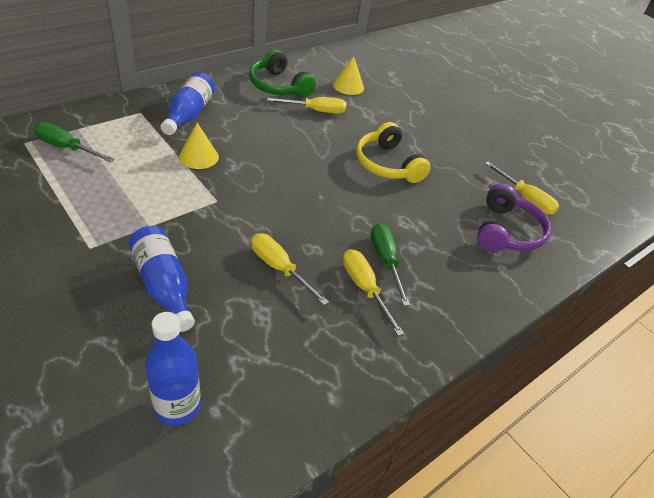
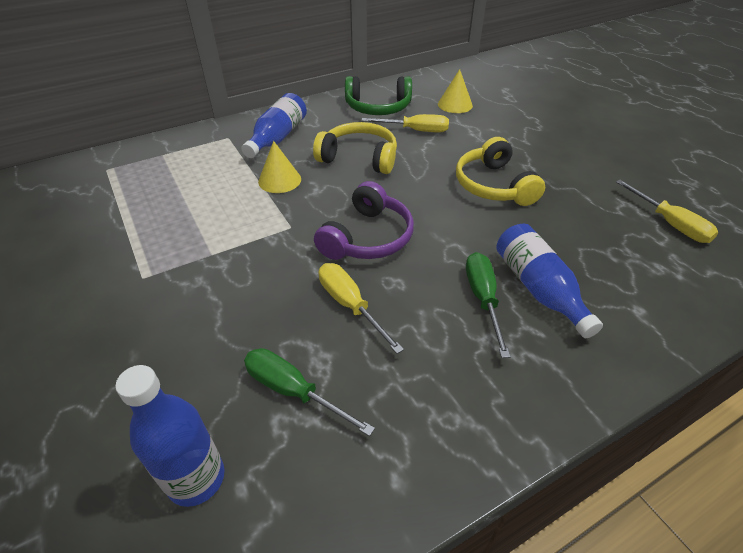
camera: 15 degrees right, 0 degrees up
(67, 148) = (146, 174): green screwdriver -> green screwdriver (293, 391)
(163, 285) = (212, 322): blue bottle -> blue bottle (538, 288)
(268, 136) = (359, 158): none -> yellow headphones
(279, 86) = (378, 107): green headphones -> green headphones turned 60 degrees counterclockwise
(364, 288) = (453, 333): yellow screwdriver -> none
(506, 231) = (644, 264): purple headphones -> purple headphones (367, 237)

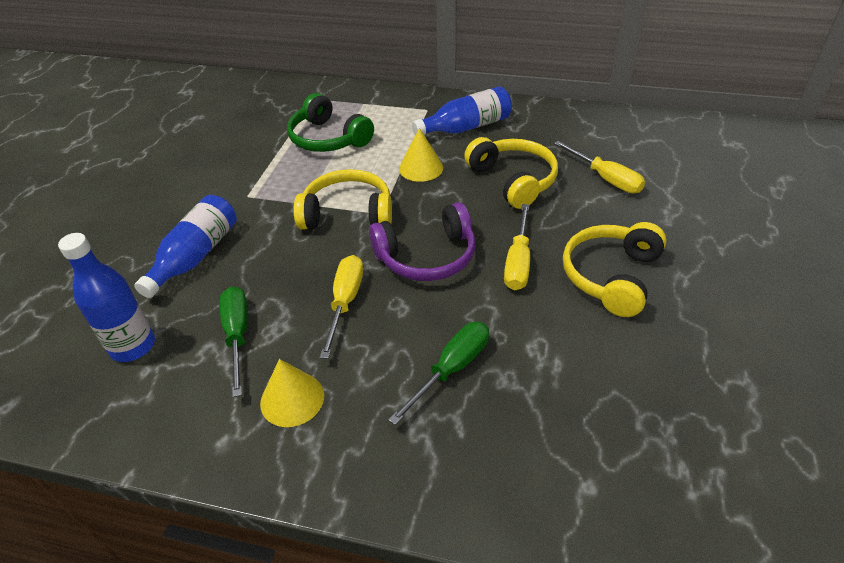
camera: 45 degrees right, 0 degrees up
(263, 242) = (347, 214): none -> yellow headphones
(378, 107) = (598, 137): green headphones -> green headphones (328, 138)
(455, 104) = (691, 169): yellow cone -> yellow cone (292, 399)
(538, 288) = (514, 396): blue bottle -> blue bottle (196, 256)
(669, 223) = (773, 439): yellow screwdriver -> yellow screwdriver (518, 262)

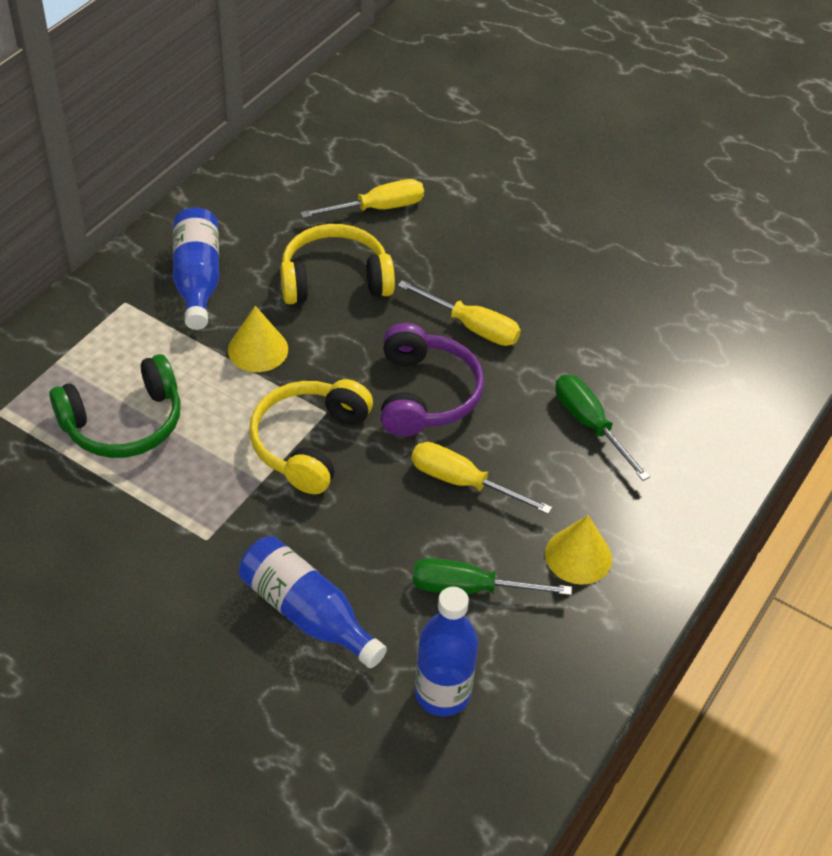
camera: 75 degrees left, 5 degrees up
(611, 276) = (525, 270): yellow headphones -> none

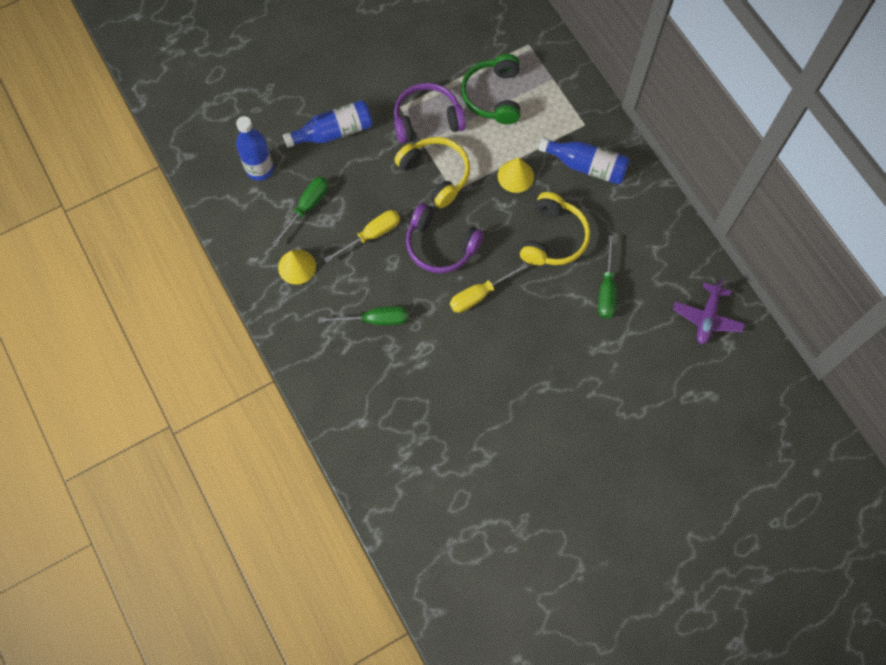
camera: 120 degrees right, 20 degrees up
(214, 491) = (427, 120): none -> purple headphones
(356, 116) = (707, 318): none -> purple plane
(377, 208) = (607, 289): yellow screwdriver -> green screwdriver

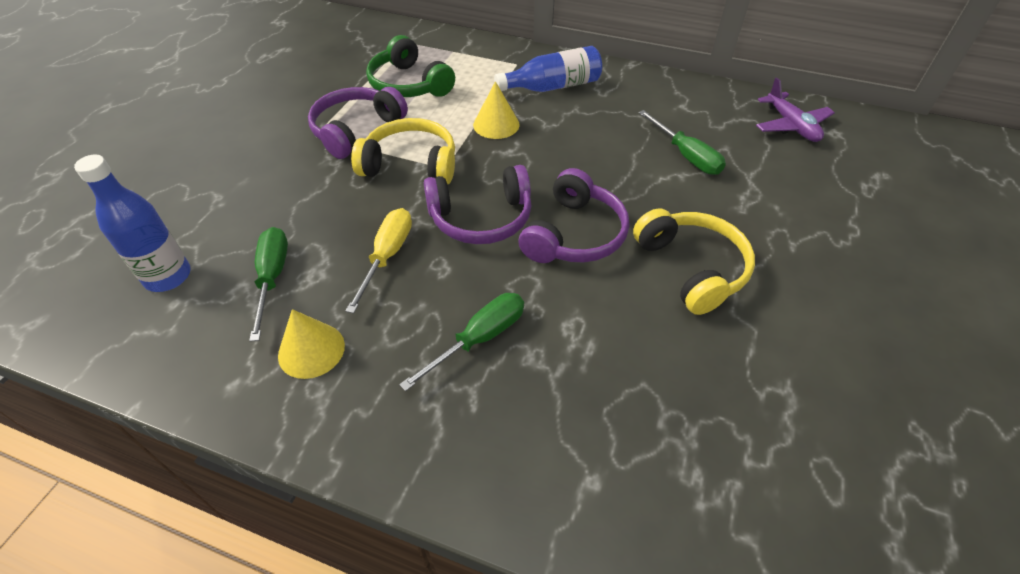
camera: 40 degrees left, 20 degrees down
(333, 132) = (250, 192): blue bottle -> none
(479, 295) = (574, 234): yellow screwdriver -> purple headphones
(553, 238) = (588, 147): yellow headphones -> yellow headphones (691, 268)

